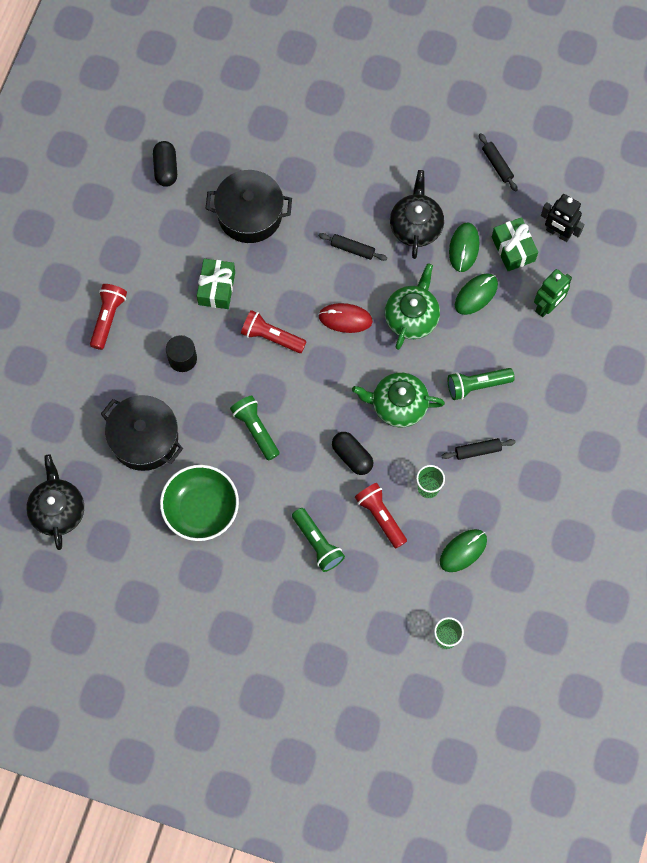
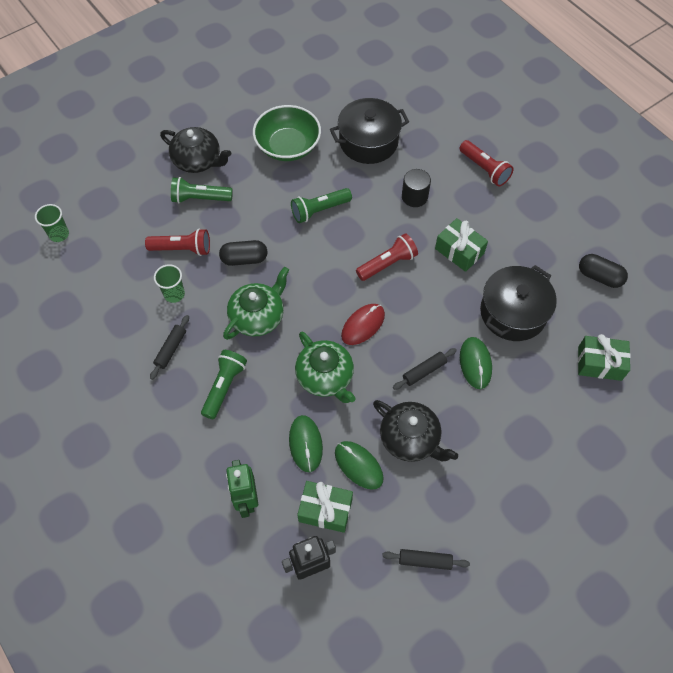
camera: 125 degrees right, 10 degrees down
(58, 510) = (356, 71): black teapot -> black teapot (198, 160)
(252, 131) = (599, 363): none -> green gift
(255, 429) = (319, 210): green flashlight -> green flashlight turned 150 degrees clockwise
(463, 551) = (106, 286): green mouse -> green mouse (475, 363)

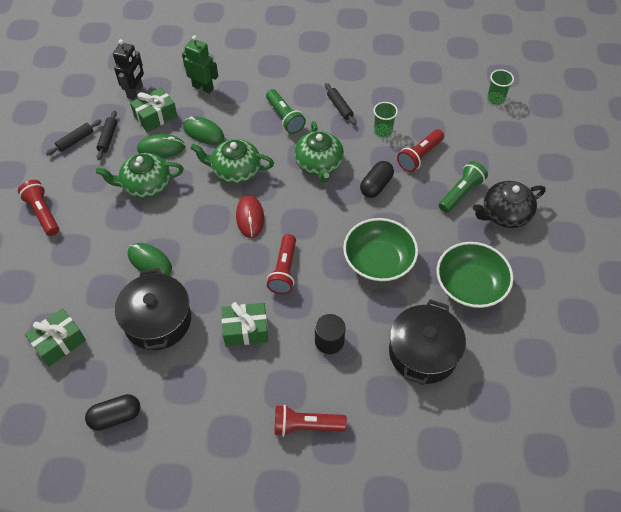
camera: 130 degrees right, 5 degrees down
(319, 210) = (378, 261): green flashlight -> green bowl
(410, 438) = (146, 185): black teapot -> green teapot
(424, 371) = (179, 227): black rolling pin -> black rolling pin (108, 138)
(523, 500) = (43, 213): none -> red flashlight

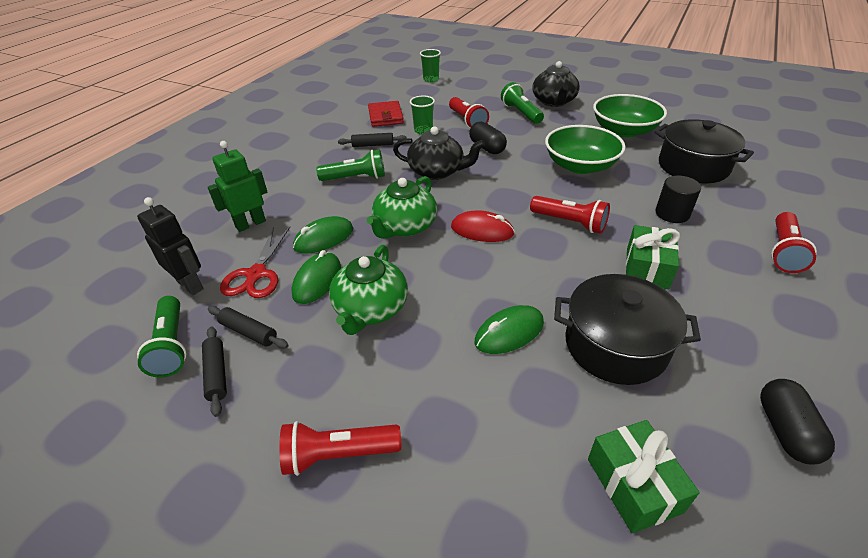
camera: 65 degrees left, 15 degrees down
(88, 111) = (171, 345): none -> green flashlight
(155, 116) = (256, 274): green gift -> red scissors
(319, 164) = (437, 171): green teapot -> black teapot
(395, 96) = (385, 116): none -> red wallet

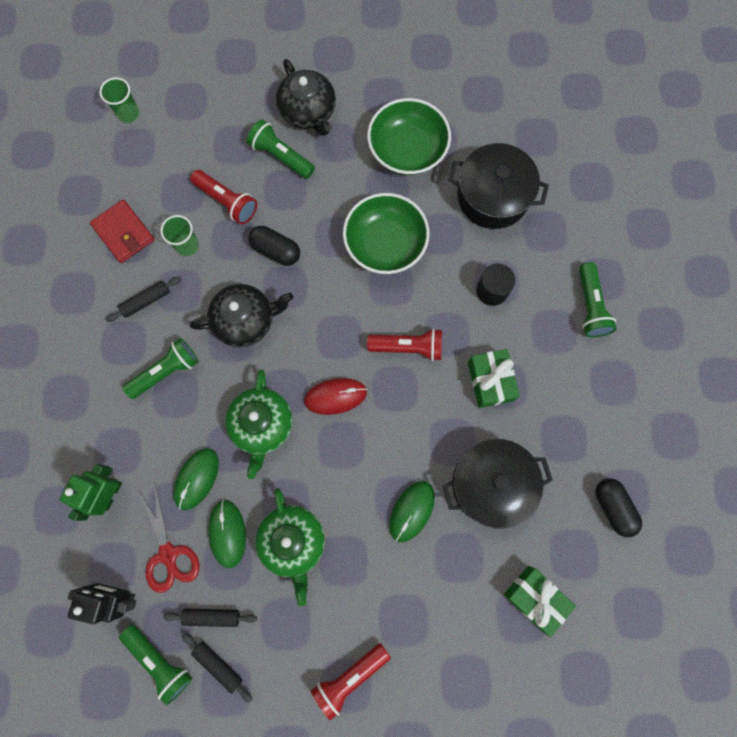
camera: 30 degrees left, 35 degrees up
(783, 251) = (590, 306): red flashlight -> green flashlight

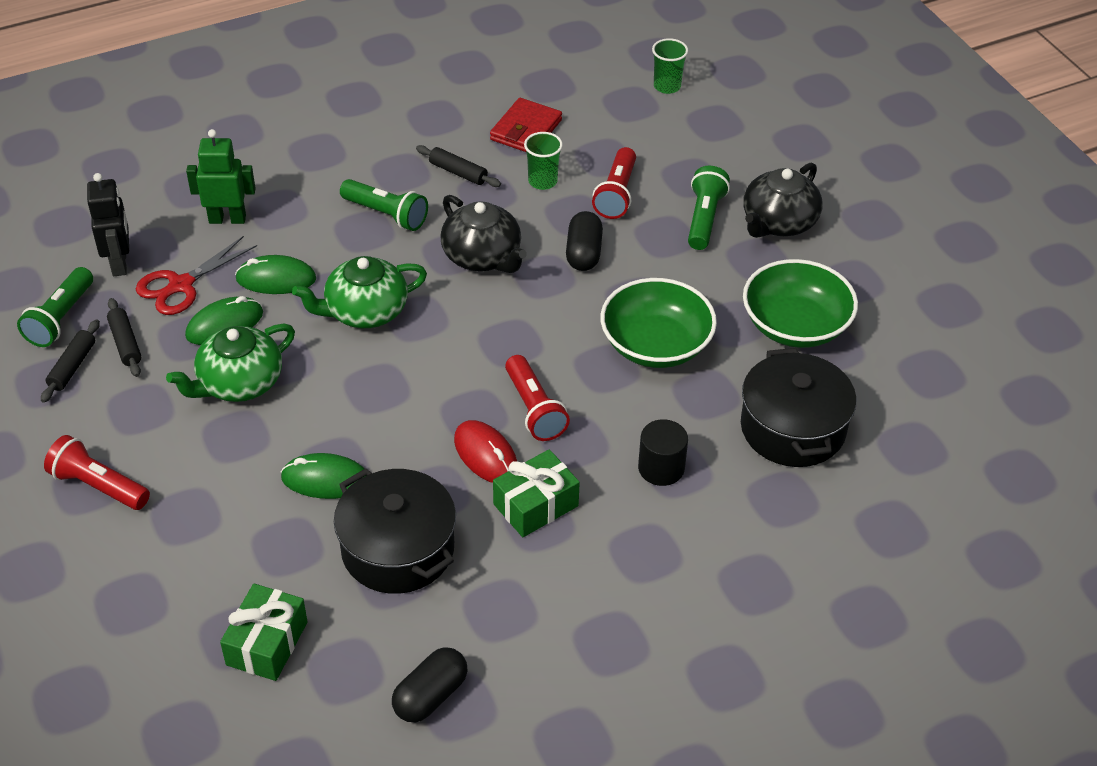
camera: 65 degrees right, 30 degrees down
(335, 396) = (433, 363): red mouse -> red mouse (486, 455)
(590, 306) = (705, 581): green flashlight -> none

